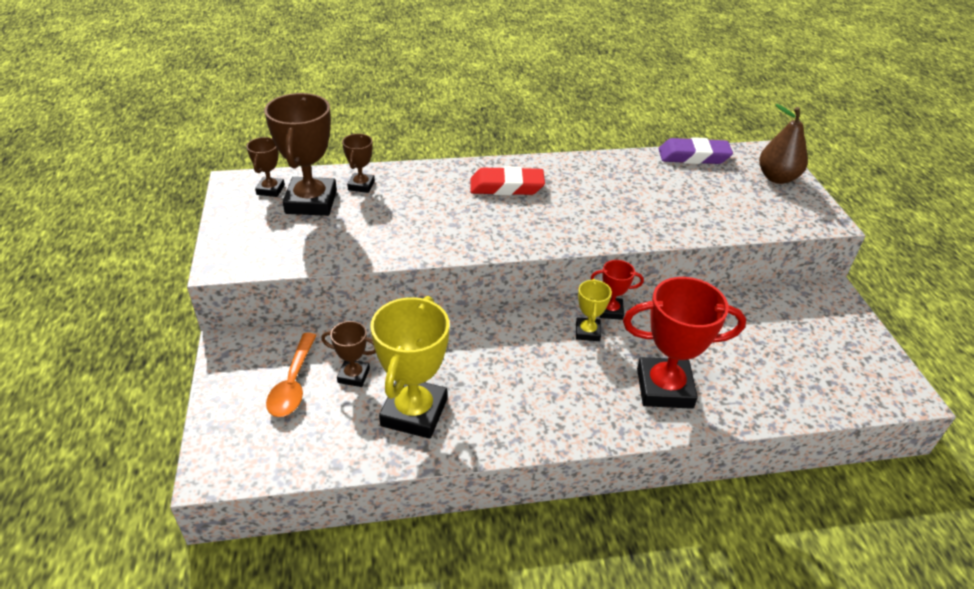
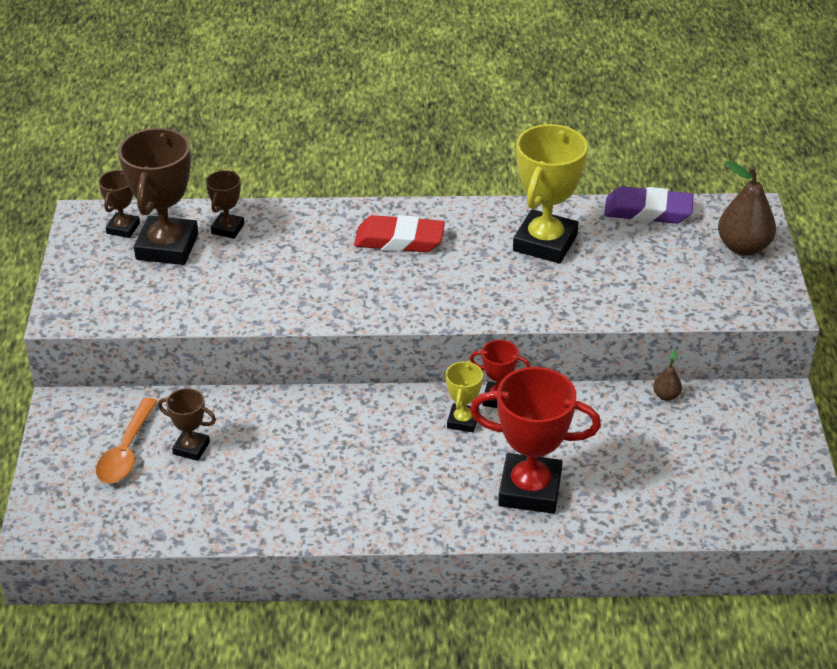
camera: 10 degrees right, 0 degrees up
(414, 412) = (248, 491): yellow trophy -> yellow trophy (545, 243)
(744, 298) = (666, 396): none -> brown pear

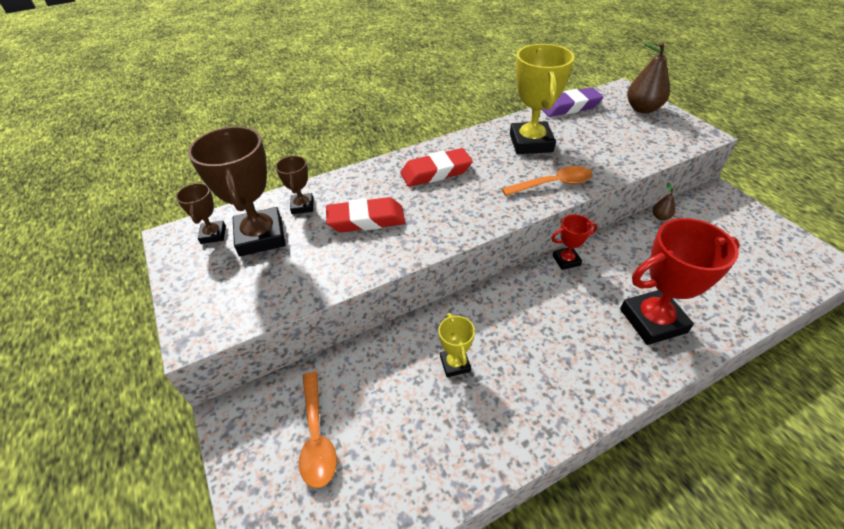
camera: 25 degrees left, 5 degrees up
(191, 448) = (374, 405): brown trophy -> none
(282, 267) = (366, 220): none -> red eraser
(463, 421) = (559, 287): yellow trophy -> yellow trophy (455, 364)
(519, 301) = (553, 184): none -> orange spoon

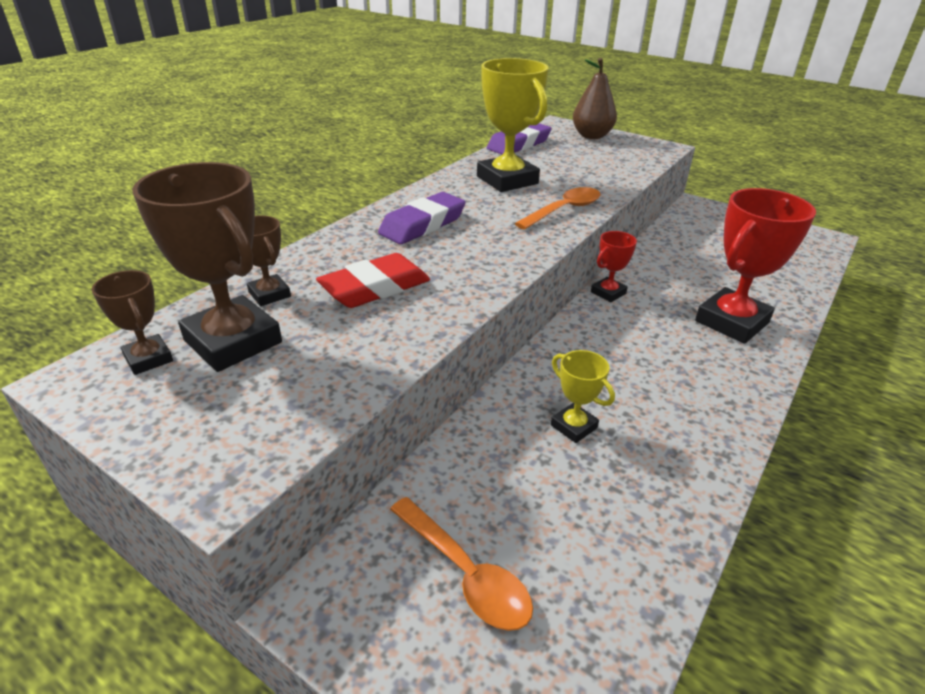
camera: 30 degrees left, 10 degrees down
(436, 172) = (422, 225): red eraser -> purple eraser
(660, 217) = (663, 234): brown pear -> none

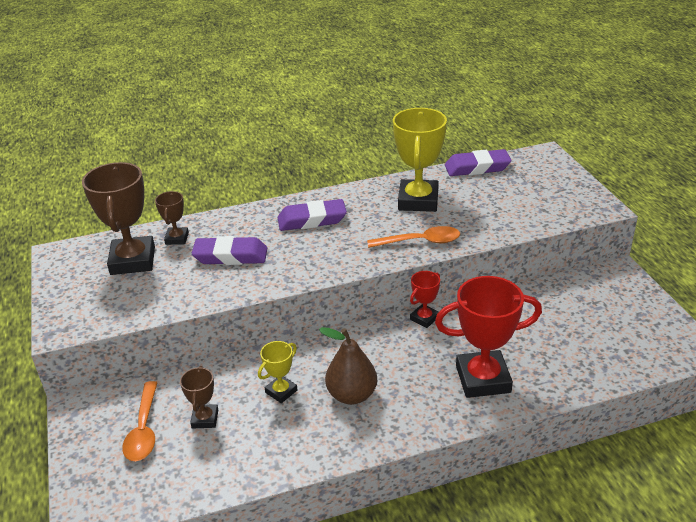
camera: 40 degrees right, 0 degrees up
(148, 359) = (92, 255): brown trophy -> brown trophy (205, 419)
(375, 288) = (230, 256): red eraser -> purple eraser
(573, 426) = (281, 391): yellow trophy -> yellow trophy turned 45 degrees clockwise
(591, 136) = (554, 176): brown pear -> brown pear (351, 395)
(608, 293) = (424, 318): red trophy -> red trophy turned 45 degrees counterclockwise

